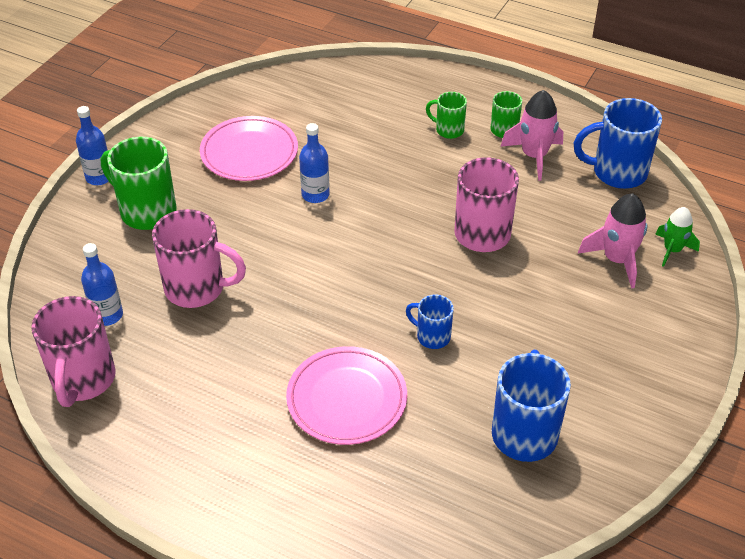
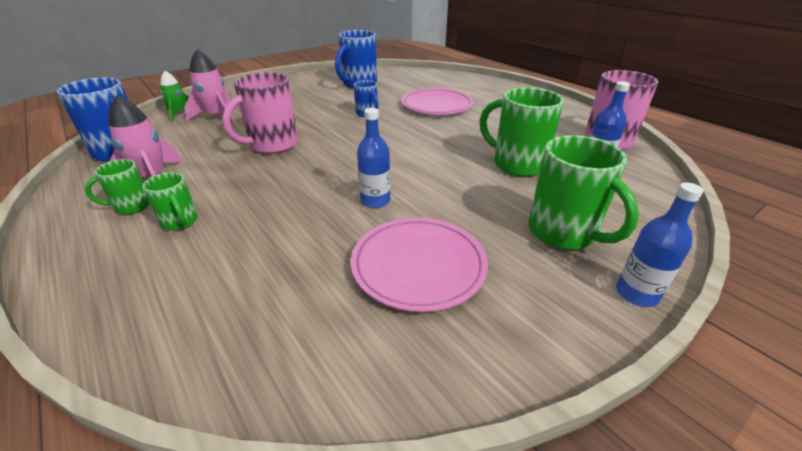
camera: 155 degrees left, 10 degrees down
(197, 288) = (516, 164): pink mug -> green mug

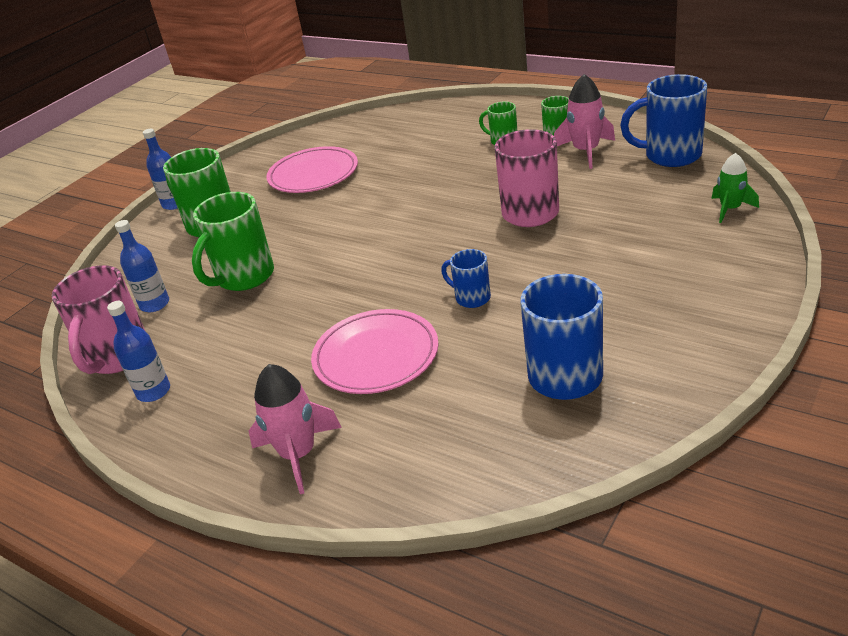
camera: 165 degrees right, 0 degrees up
(216, 116) = (670, 221): pink rocket -> pink rocket (298, 454)
(375, 201) = (369, 198): blue bottle -> blue bottle (153, 391)
(516, 164) = (244, 277): green mug -> green mug turned 105 degrees clockwise

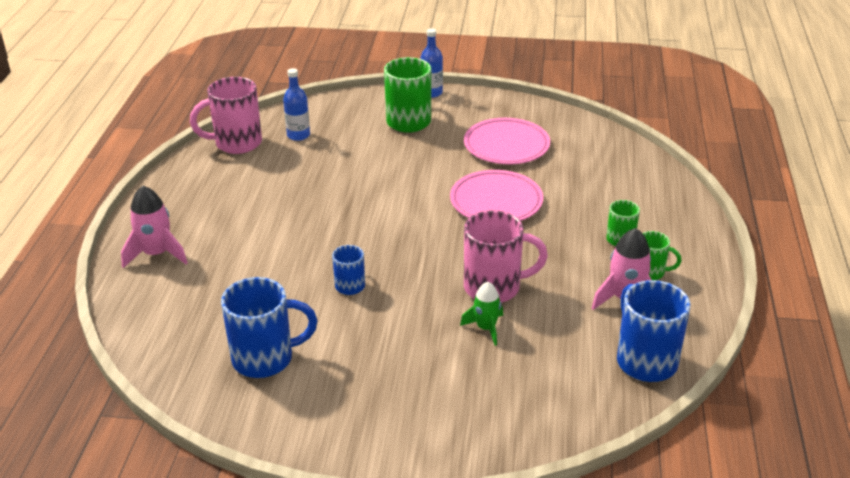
camera: 60 degrees right, 0 degrees up
(153, 391) = (205, 172): blue bottle -> none
(244, 277) = (343, 163): green mug -> none
(376, 356) = (264, 257): pink plate -> pink plate (496, 201)
(730, 209) = (551, 420): green rocket -> green rocket (486, 328)

